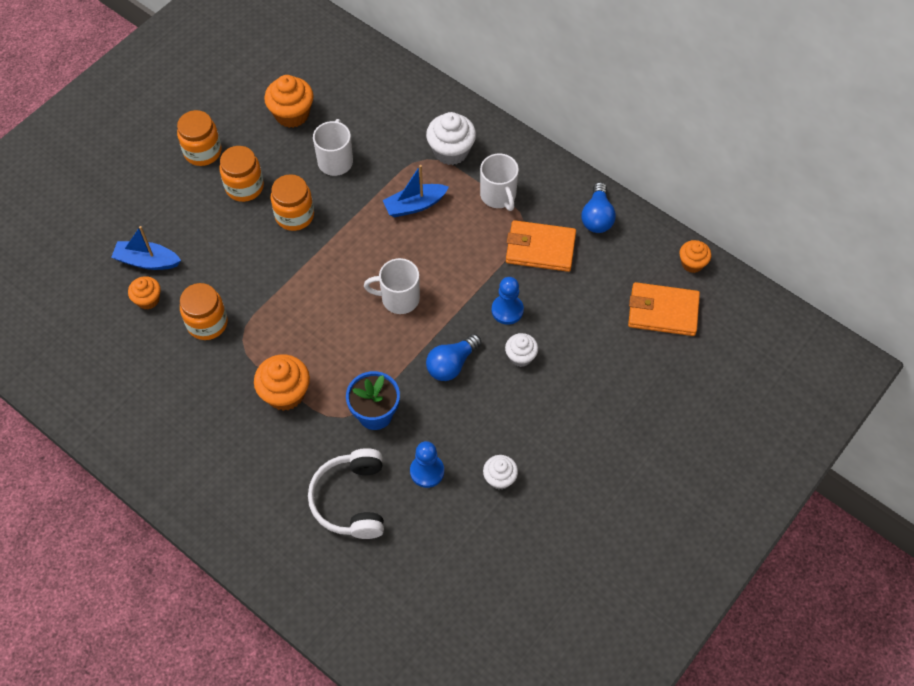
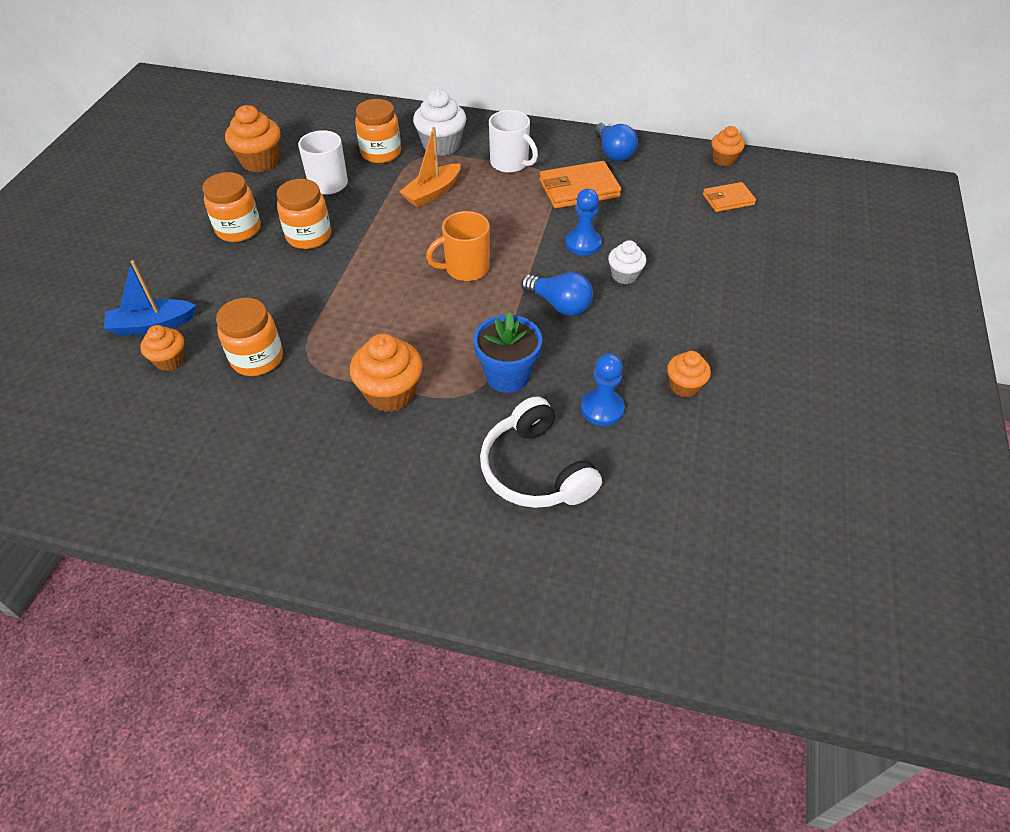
camera: 25 degrees left, 10 degrees down
(203, 152) = (175, 215): orange jar -> orange jar (381, 153)
(399, 298) = (465, 268): white mug -> orange mug
(415, 205) = (432, 193): blue boat -> orange boat
(451, 364) = (559, 304): blue light bulb -> blue light bulb turned 75 degrees counterclockwise
(499, 478) = (684, 386): white cupcake -> orange cupcake
(662, 311) = (728, 199): orange wallet -> orange wallet, size x0.61

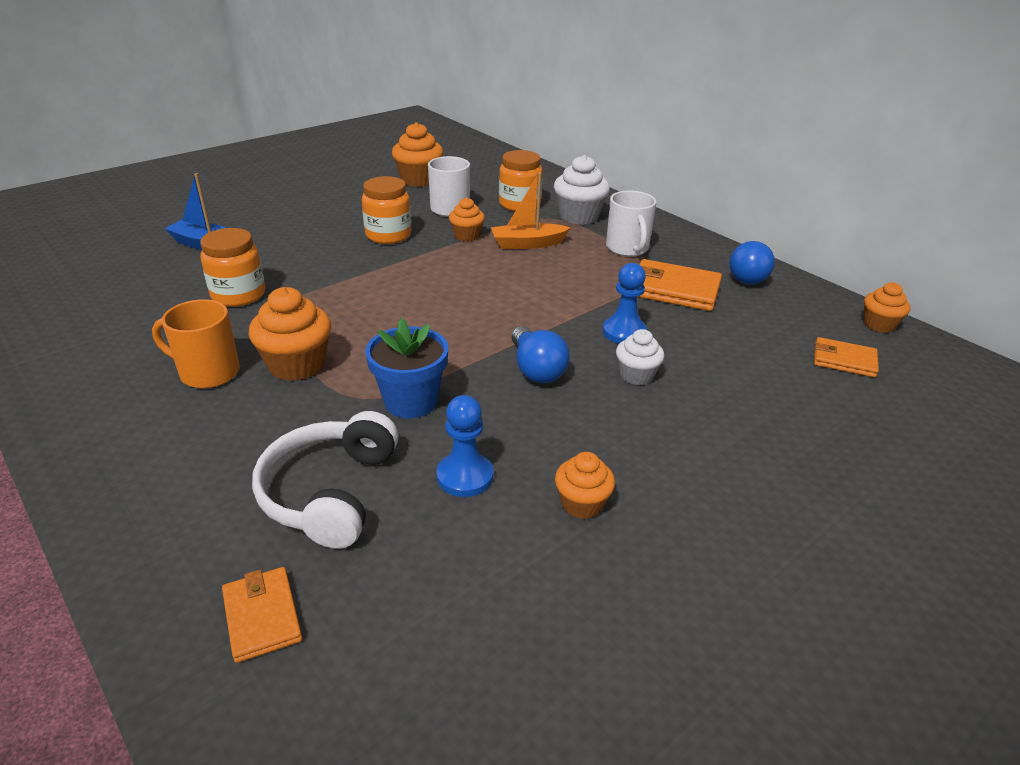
camera: 35 degrees right, 15 degrees down
(170, 360) = (184, 270): orange cupcake -> orange cupcake (467, 236)
(238, 229) = (345, 213): orange jar -> none
(465, 268) = (484, 305): orange mug -> orange mug (208, 372)
(592, 565) = (262, 616): none -> orange wallet

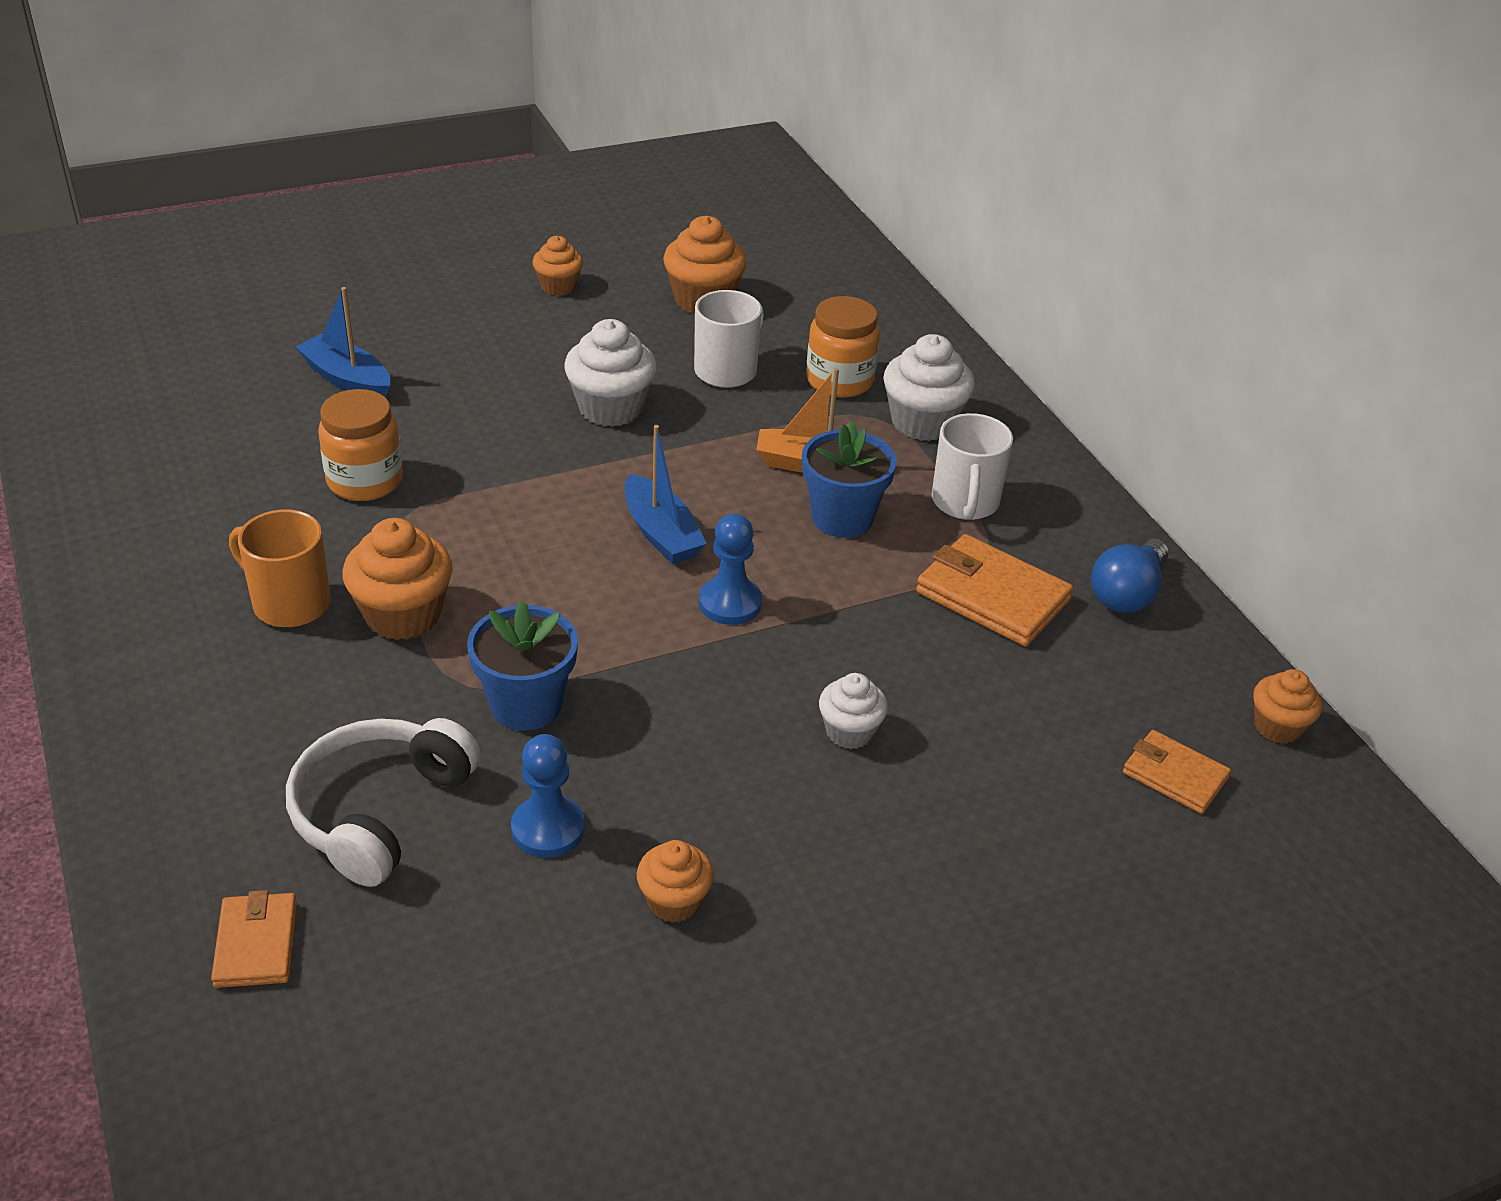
camera: 15 degrees right, 5 degrees up
(388, 235) = (610, 408): orange jar -> white cupcake
(453, 291) = (661, 533): none -> blue boat
(467, 236) = (727, 431): orange cupcake -> orange cupcake (558, 286)
(536, 369) = (715, 691): blue light bulb -> none
(561, 266) = (842, 518): none -> blue flower pot
(624, 332) = (872, 656): blue pawn -> blue pawn (730, 603)

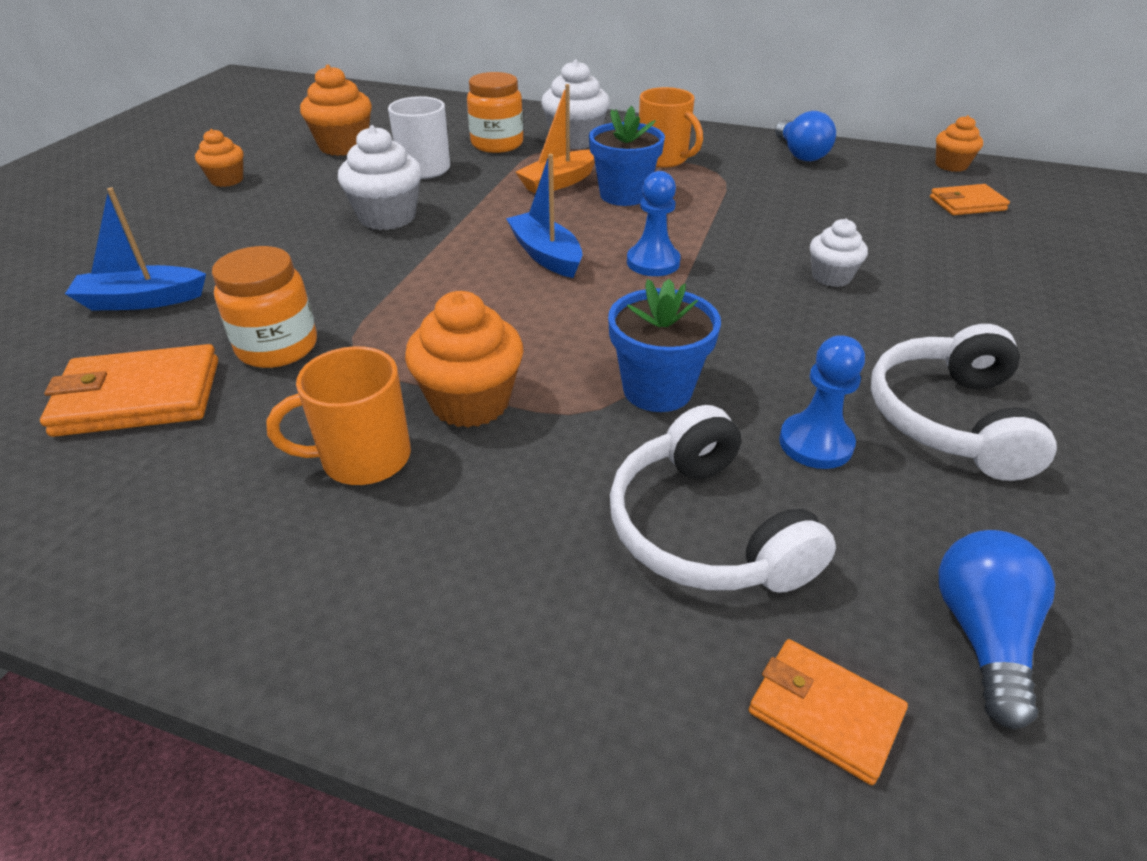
camera: 45 degrees left, 0 degrees up
(401, 1003) = (982, 635): none -> blue light bulb
(661, 533) = (546, 255): blue boat -> blue boat turned 135 degrees counterclockwise
(674, 901) = (950, 419): orange cupcake -> white headphones
(965, 503) = (664, 159): white mug -> orange mug
(992, 596) = (756, 185): orange wallet -> orange wallet (138, 397)

